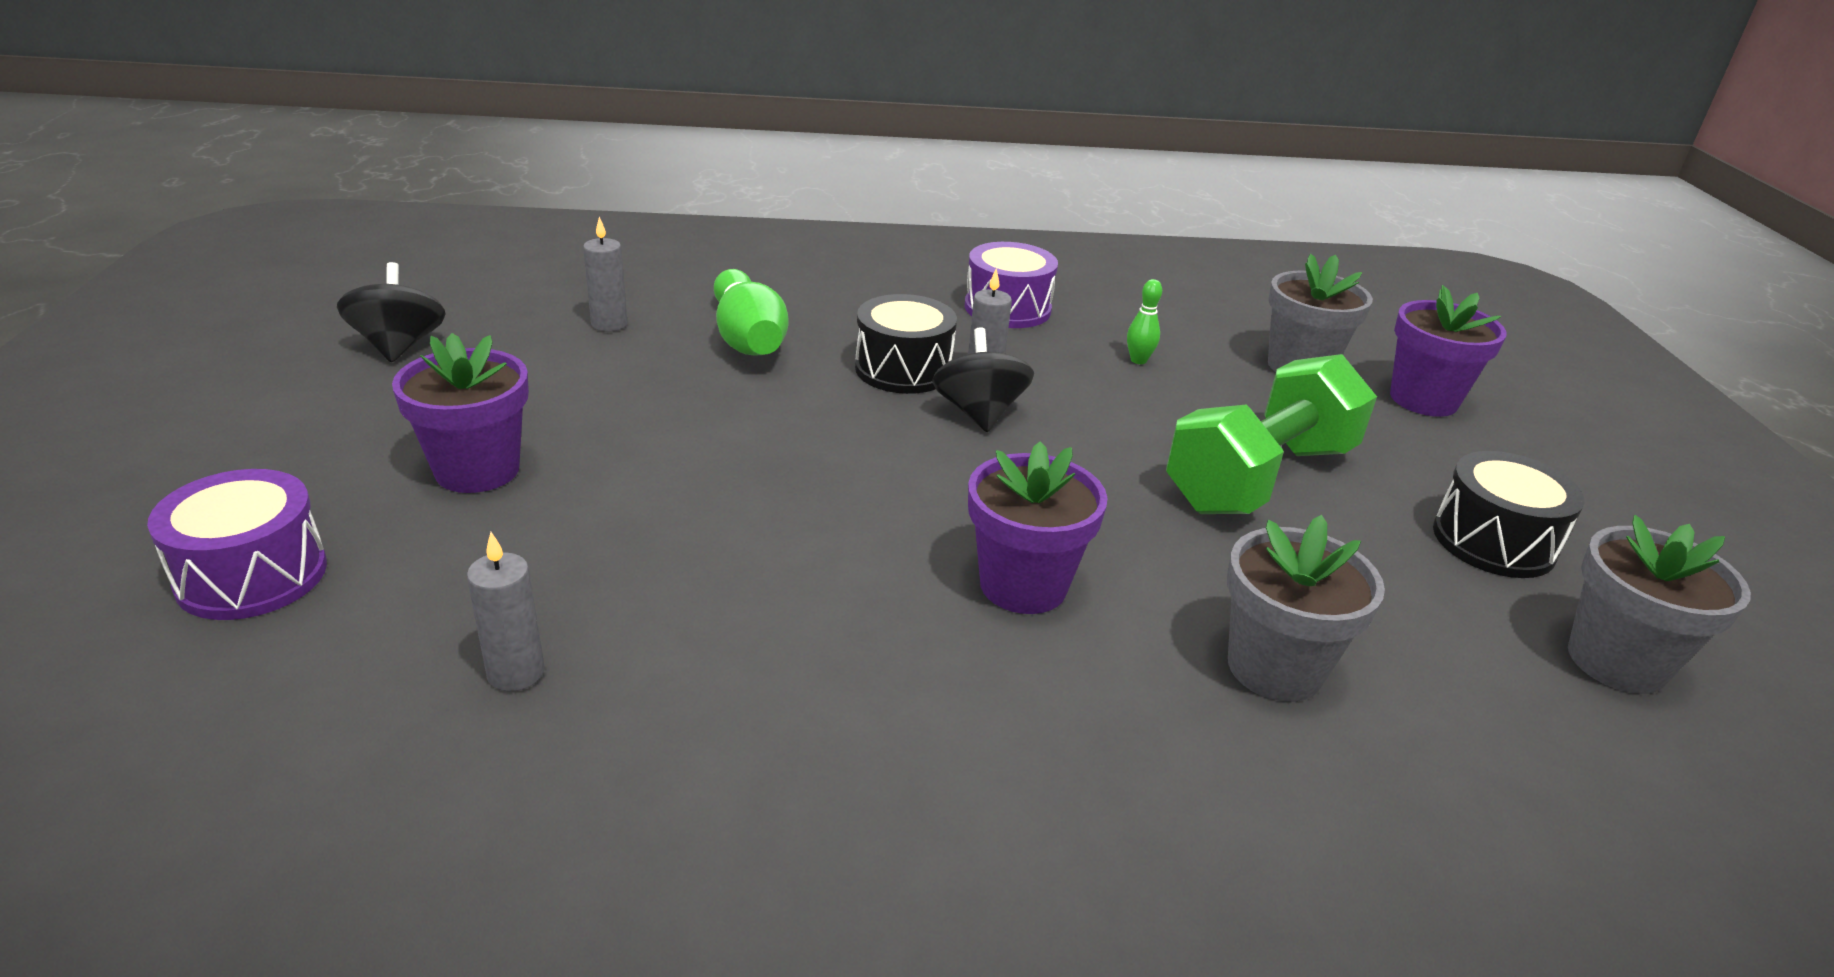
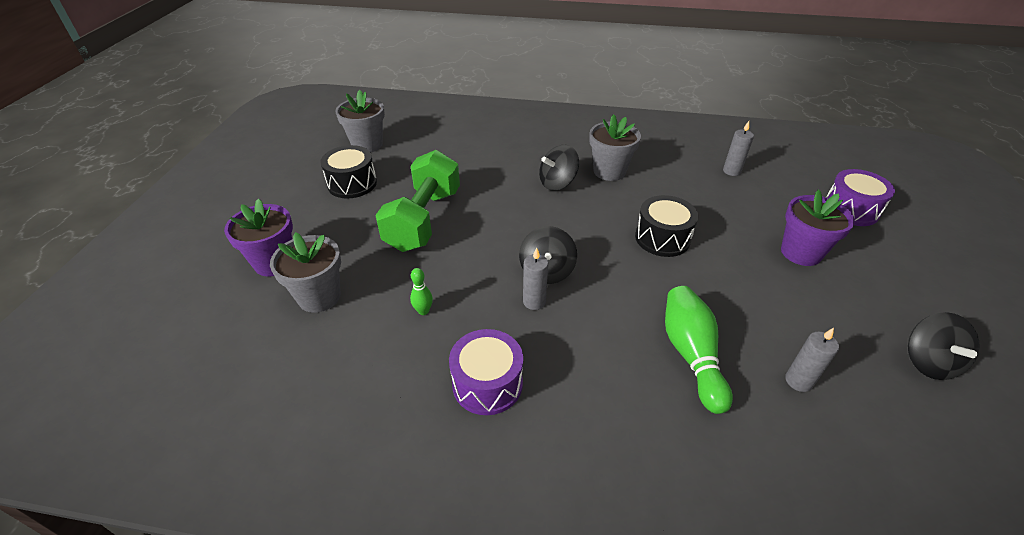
camera: 165 degrees left, 10 degrees up
(903, 369) = (584, 313): black drum -> black drum (662, 238)
(1023, 585) = (557, 183): purple flower pot -> black spinning top
(1260, 478) = (423, 220): green dumbbell -> green dumbbell turned 45 degrees counterclockwise
(1274, 668) = (484, 152): grey flower pot -> grey flower pot (609, 171)

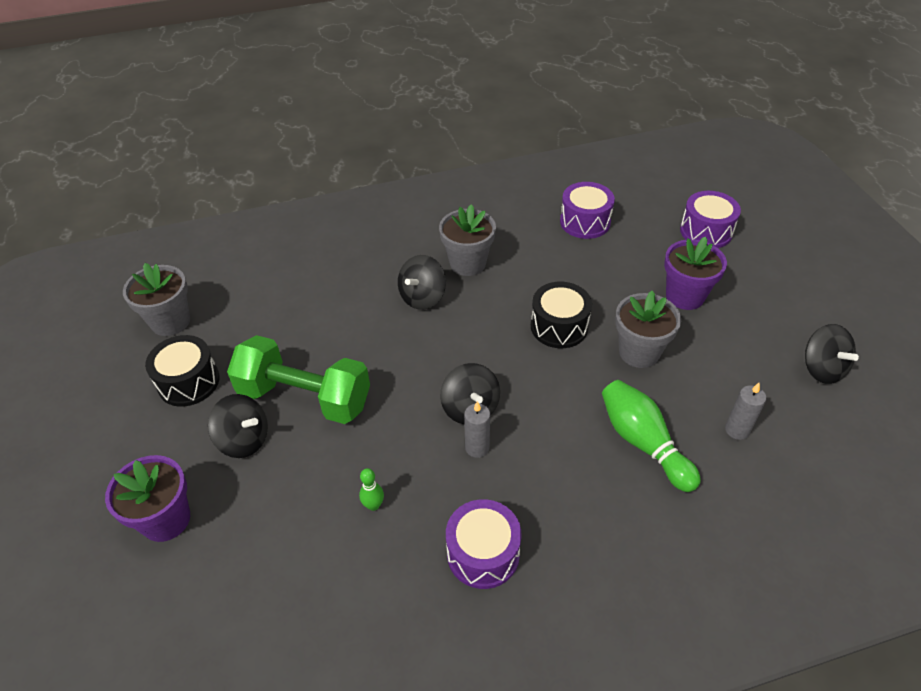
camera: 25 degrees left, 5 degrees up
(319, 297) = (249, 538): grey flower pot -> grey flower pot (639, 352)
(362, 232) = (244, 440): none -> black spinning top
(423, 220) = (305, 397): green dumbbell -> green dumbbell turned 60 degrees counterclockwise
(731, 171) = (585, 222): grey candle -> purple drum

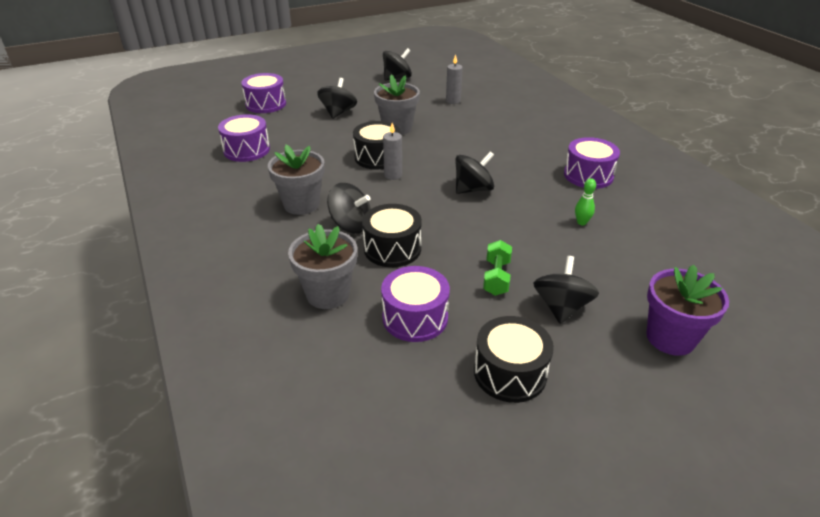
camera: 100 degrees left, 10 degrees down
(170, 321) = (420, 425): grey flower pot -> grey flower pot (328, 294)
(276, 331) = (415, 317): none -> purple drum
(305, 397) = (496, 277): green dumbbell -> green dumbbell, size x0.46
(375, 324) = (392, 249): none -> black drum
(477, 447) = (508, 184): grey candle -> grey candle (393, 175)
(643, 443) = (475, 127): green bowling pin -> none
(685, 296) = (338, 112): purple flower pot -> black spinning top

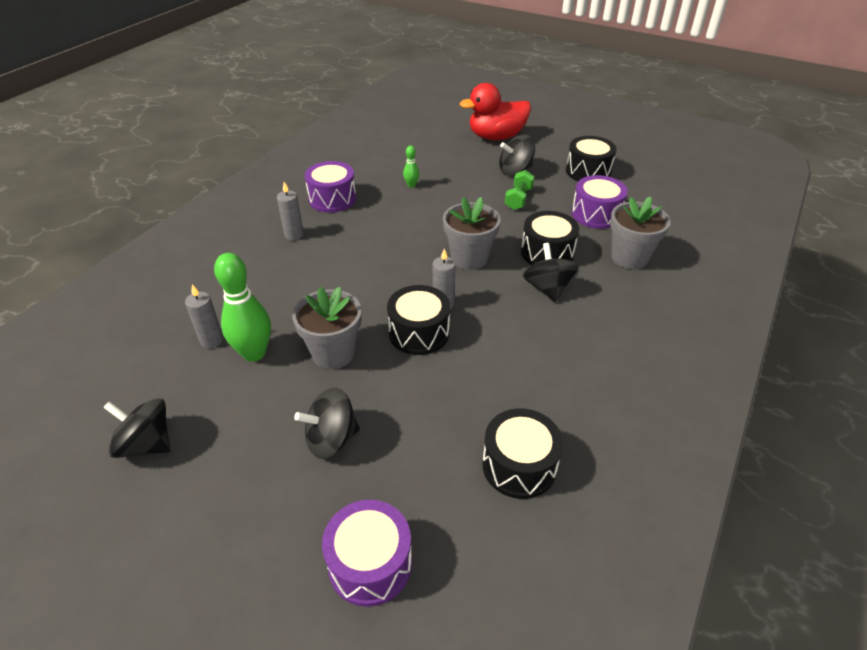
camera: 125 degrees left, 5 degrees up
(246, 150) = (519, 465): purple drum -> black drum
(301, 204) = (558, 337): grey flower pot -> grey flower pot (469, 258)
(427, 109) = (254, 353): none -> green bowling pin
(473, 189) = (417, 247): black spinning top -> none
(496, 277) = (518, 199): green dumbbell -> green dumbbell turned 45 degrees counterclockwise
(543, 146) = (294, 235): none -> grey candle
(670, 338) = (496, 137): purple flower pot -> red duck

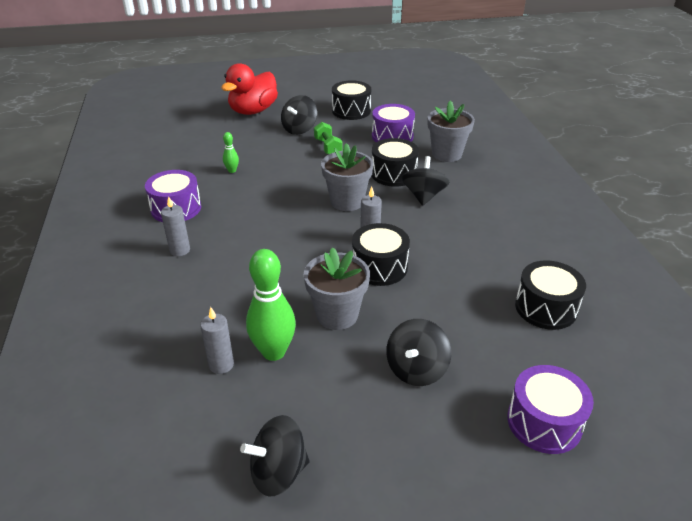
camera: 40 degrees left, 5 degrees down
(547, 288) = (423, 196): black spinning top -> black spinning top turned 60 degrees clockwise

